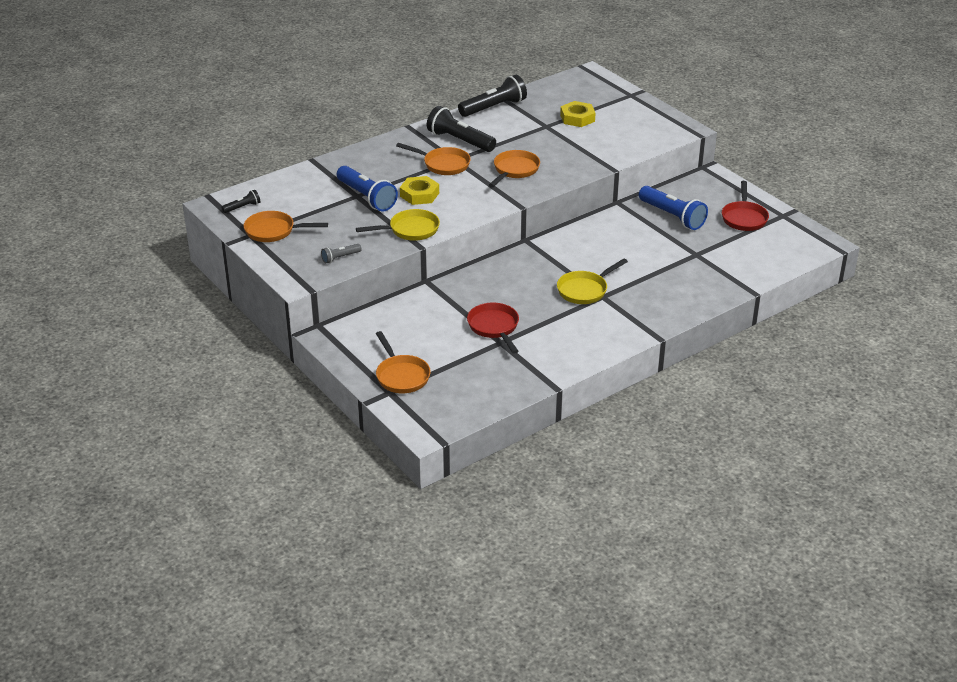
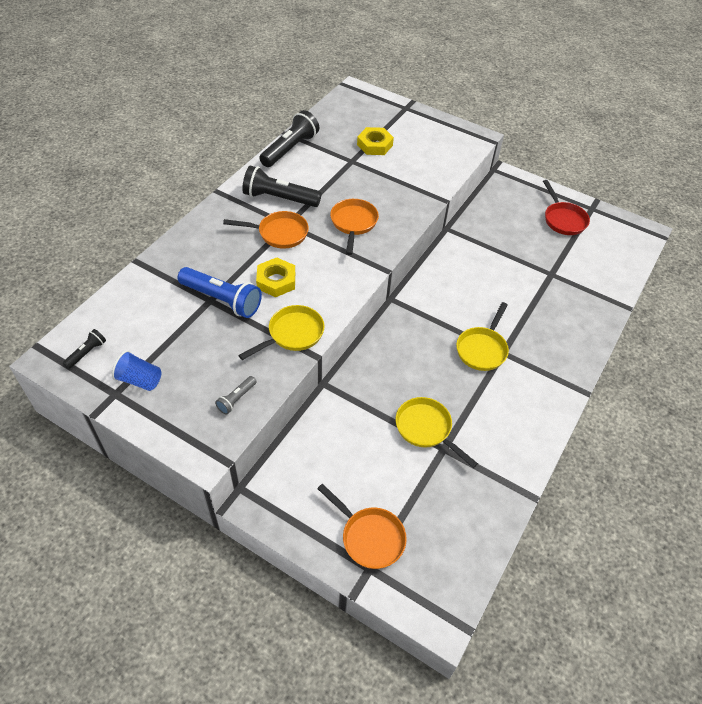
camera: 25 degrees left, 15 degrees up
(273, 231) = (140, 380): orange pan -> blue cup
(494, 327) = (426, 429): red pan -> yellow pan
(672, 216) = (504, 233): blue flashlight -> none

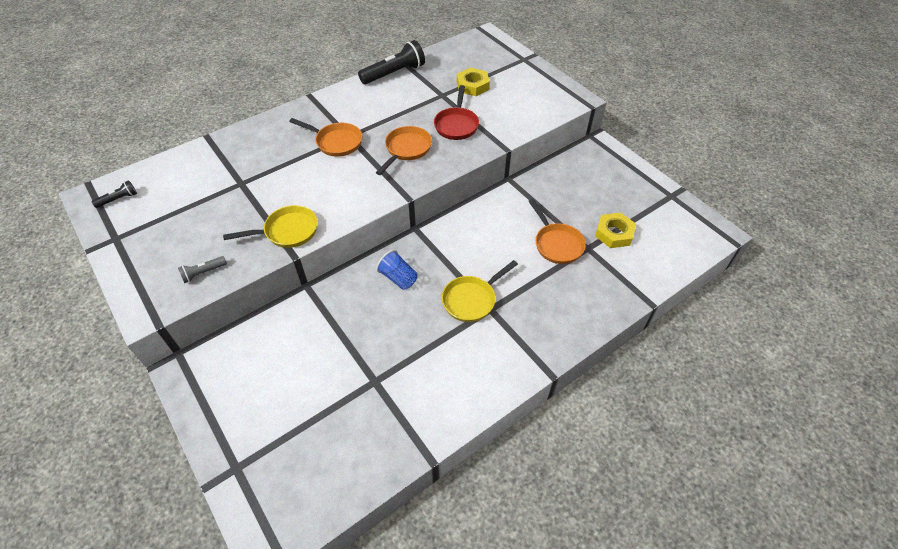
camera: 25 degrees right, 0 degrees up
(140, 380) = (141, 233): blue cup -> blue cup (398, 278)
(222, 300) = (250, 186): blue flashlight -> none
(276, 281) = (305, 182): yellow nut -> yellow nut (614, 233)
(279, 198) = (356, 113): black flashlight -> none
(369, 537) = (254, 439): orange pan -> orange pan (557, 244)
(426, 429) = (370, 357): yellow pan -> none
(563, 219) = (633, 199): red pan -> red pan (456, 125)

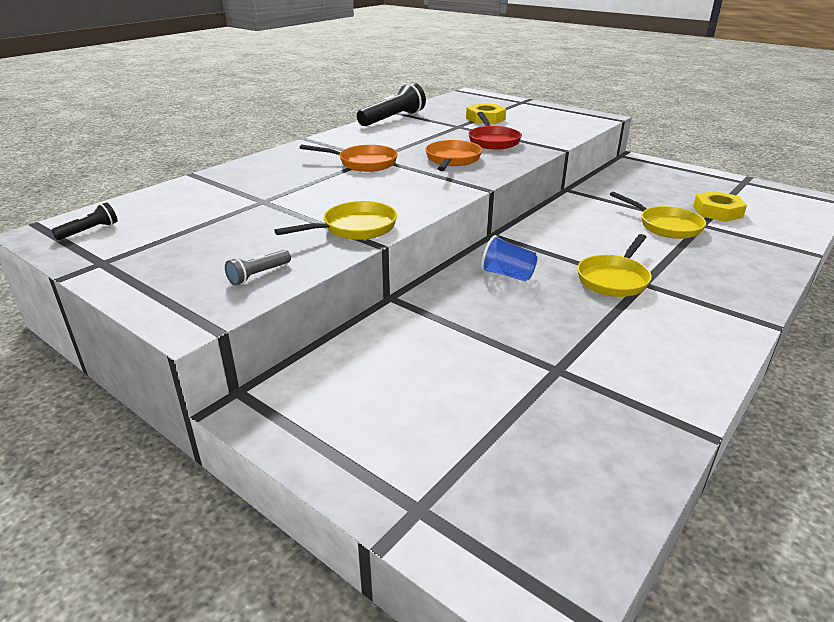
camera: 15 degrees left, 20 degrees down
(557, 244) = (666, 226): orange pan -> yellow pan

